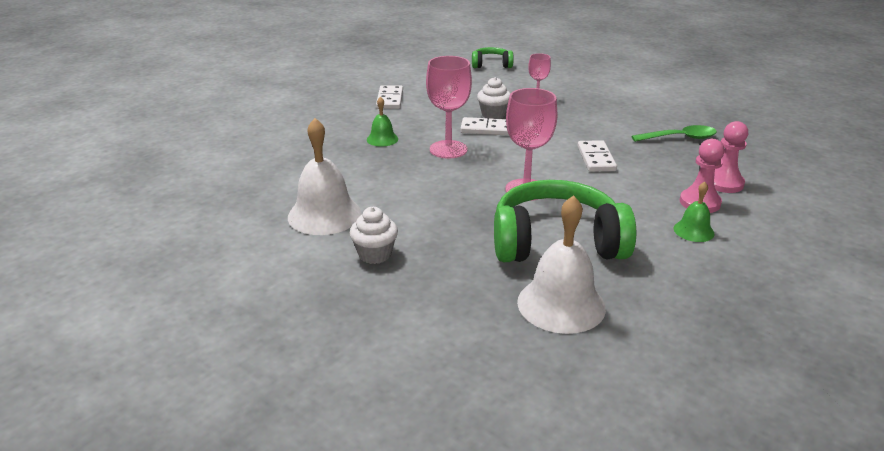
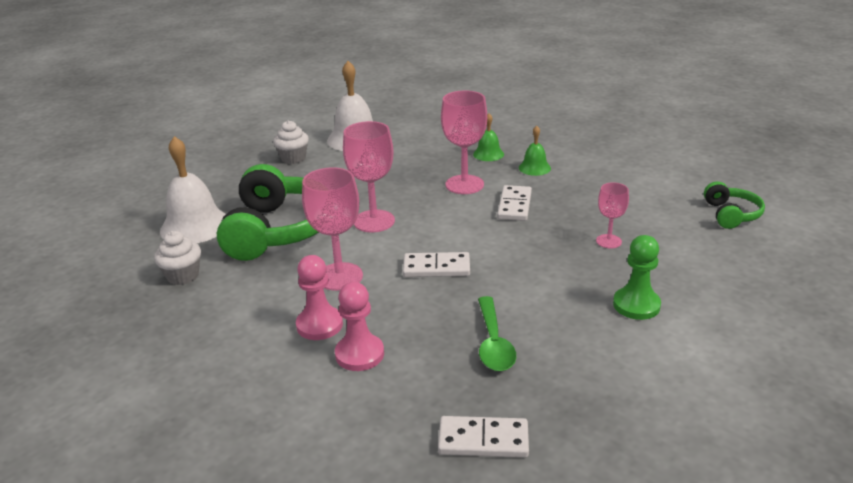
camera: 95 degrees right, 0 degrees up
(390, 99) = (587, 154): white domino -> white domino (483, 440)
(493, 115) = (555, 210): white cupcake -> white cupcake (183, 276)
(613, 97) = (636, 305): none -> green pawn
(627, 200) = (339, 276): none -> pink goblet
(693, 231) = (266, 309): green bell -> green bell (534, 168)

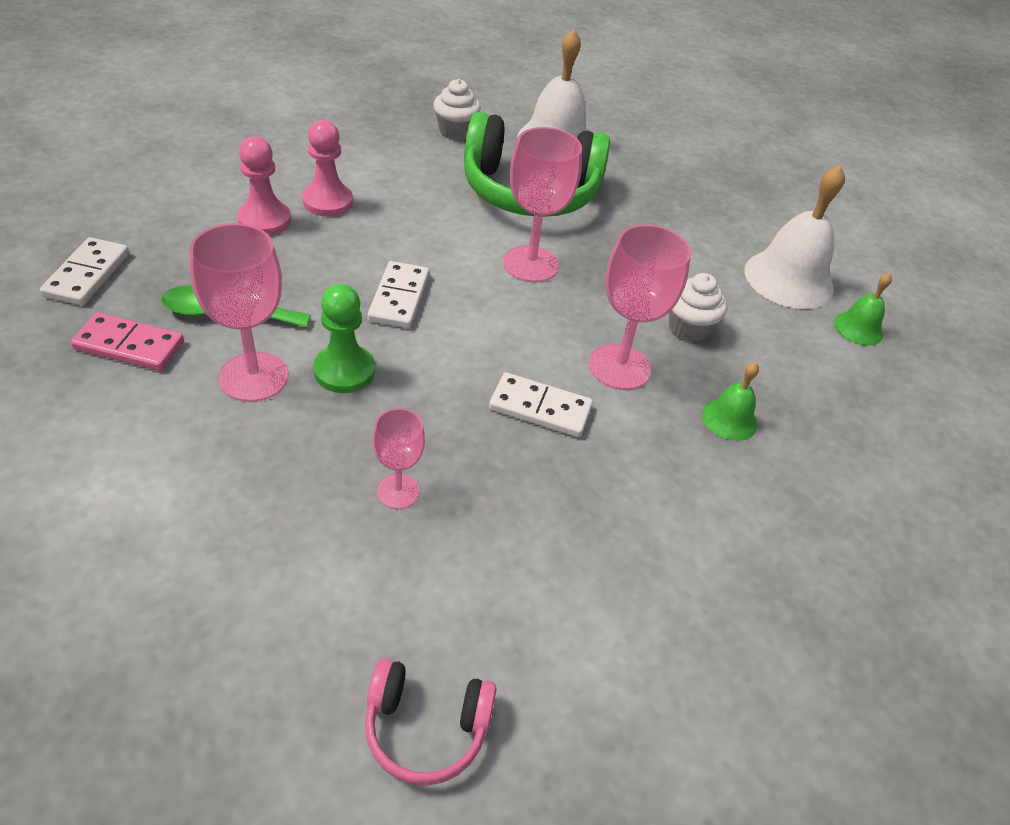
camera: 90 degrees right, 15 degrees up
(293, 158) = (723, 218): white cupcake -> white cupcake (688, 328)
(339, 276) = (412, 223): pink goblet -> pink goblet (254, 377)
(534, 168) = (670, 468): green bell -> green bell (858, 328)
(556, 382) = (129, 345): none -> pink domino
(636, 305) = (224, 466): green pawn -> green pawn (344, 371)
(731, 214) = (426, 727): green headphones -> pink headphones

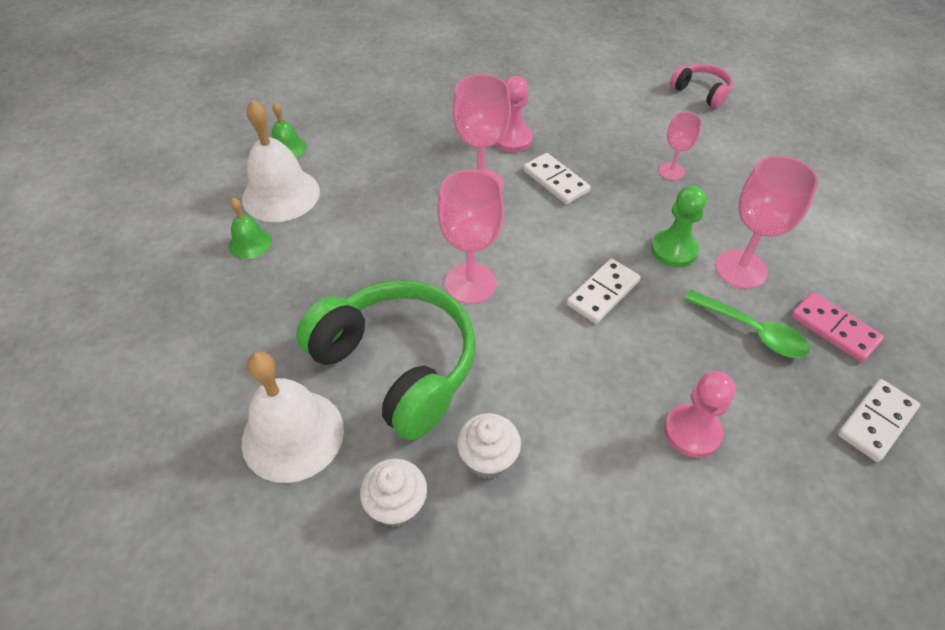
camera: 140 degrees left, 5 degrees up
(327, 202) = (616, 434): pink pawn -> pink pawn (512, 139)
(688, 328) = (404, 190): white cupcake -> white cupcake (488, 459)
(729, 419) = (445, 135): green bell -> green bell (250, 243)

